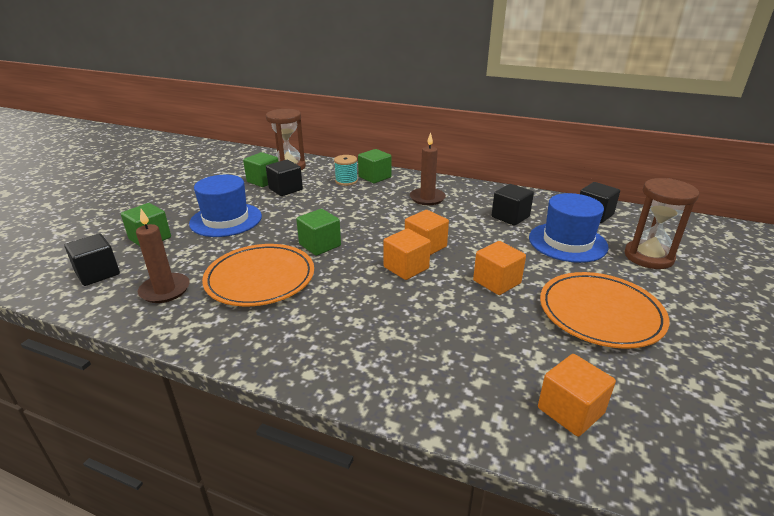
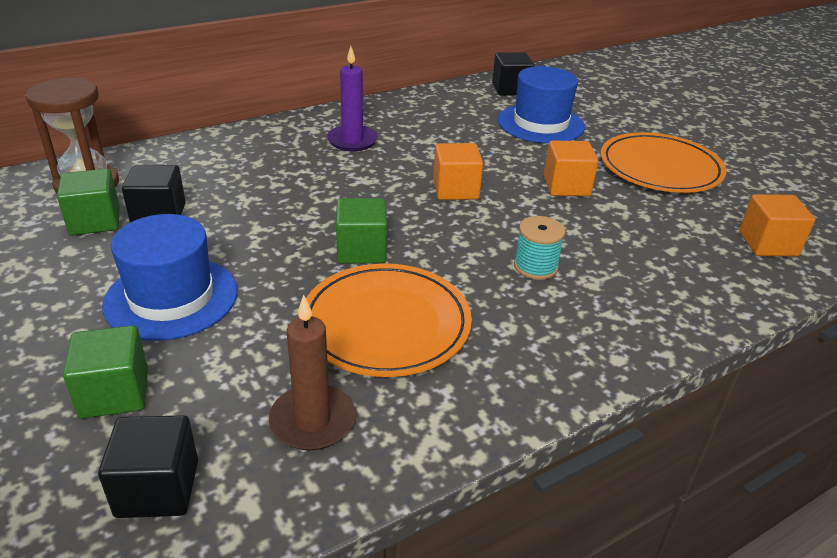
camera: 55 degrees left, 5 degrees up
(346, 181) = (217, 165): turquoise spool -> turquoise spool (535, 267)
(375, 177) = (242, 144): green cube -> none
(406, 268) = (484, 219): orange cube -> none
(427, 198) = (352, 141): brown candle -> purple candle
(510, 217) = (460, 123): black cube -> none
(648, 257) = (603, 108): brown hourglass -> none

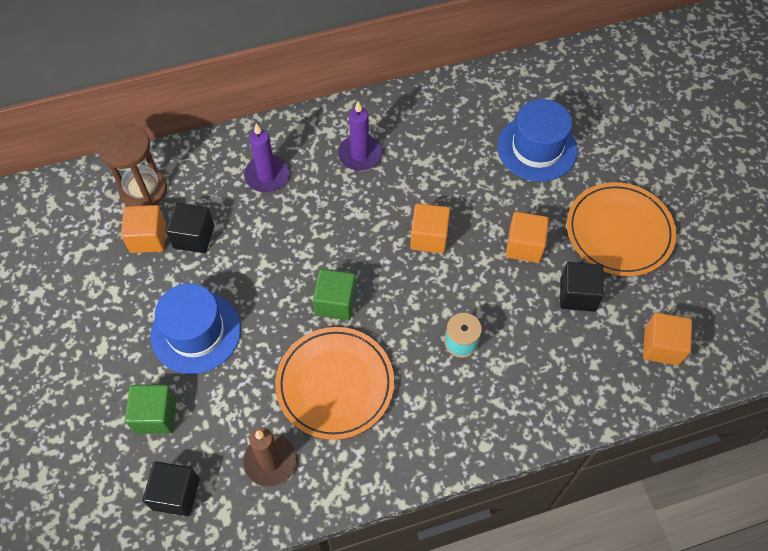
camera: 15 degrees right, 25 degrees up
(95, 221) = (148, 238): green cube -> orange cube
(246, 162) = (267, 176): none -> purple candle
(510, 89) = (529, 85): black cube -> black cube (577, 295)

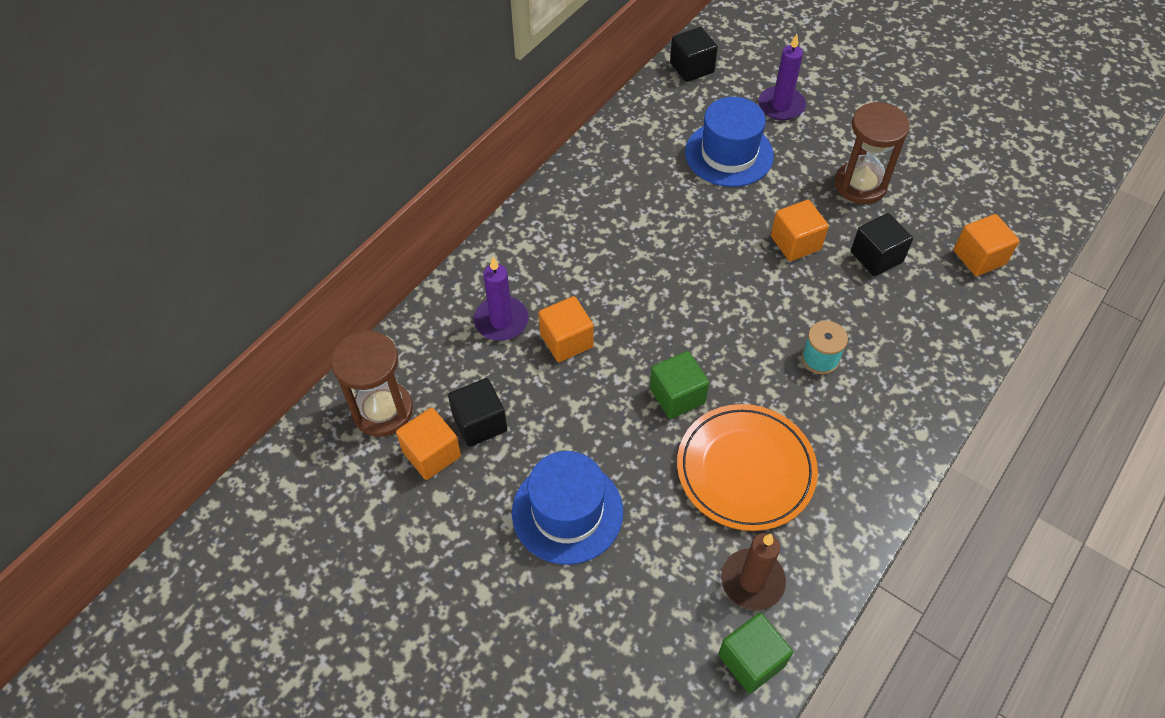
camera: 35 degrees left, 5 degrees down
(155, 415) = (601, 619): green cube -> green cube (751, 660)
(176, 494) = (692, 678): black cube -> black cube (692, 68)
(360, 155) = (575, 249): purple candle -> purple candle (781, 106)
(429, 237) = (707, 285): orange cube -> orange cube (566, 340)
(619, 232) = (860, 185): orange plate -> brown hourglass

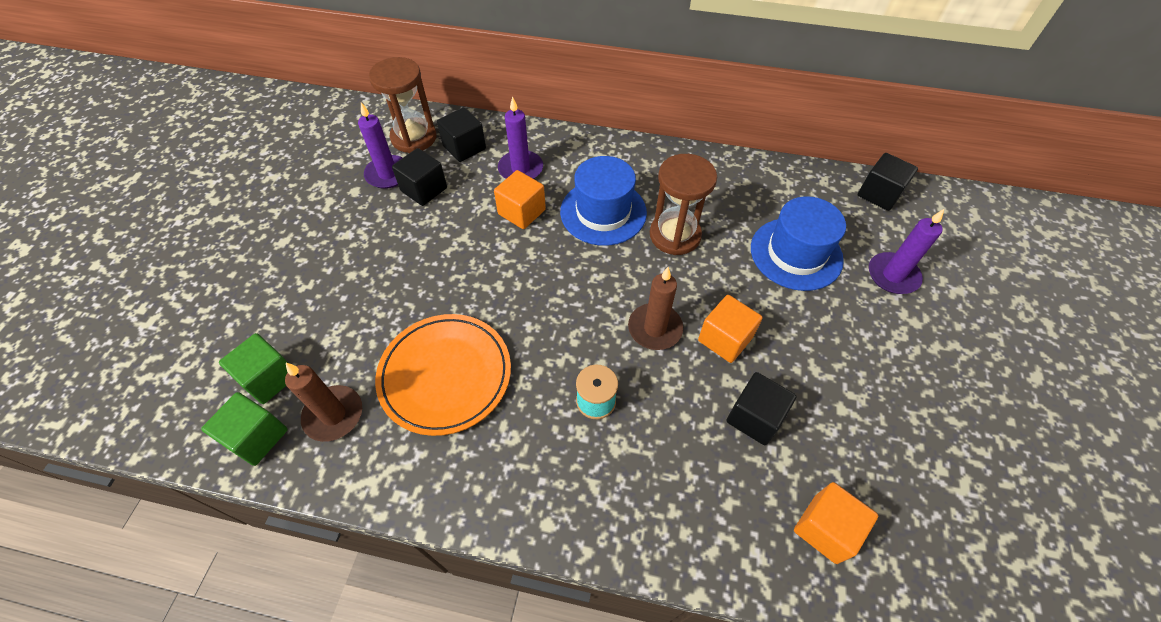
camera: 65 degrees right, 0 degrees up
(432, 454) = (388, 174): orange cube -> purple candle
(433, 363) = (464, 147): none -> black cube
(567, 512) = (364, 266): blue hat -> blue hat (603, 212)
(677, 396) = (501, 301): green cube -> green cube (269, 378)
(763, 287) = (655, 328): none -> brown candle
(860, 185) = (842, 375): brown hourglass -> brown hourglass (675, 235)

